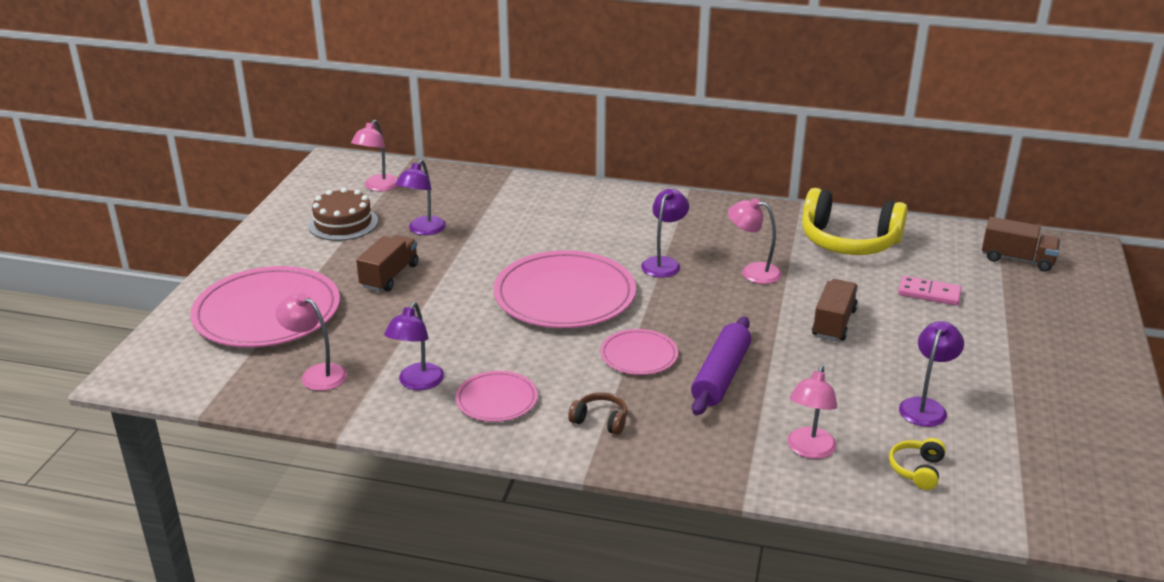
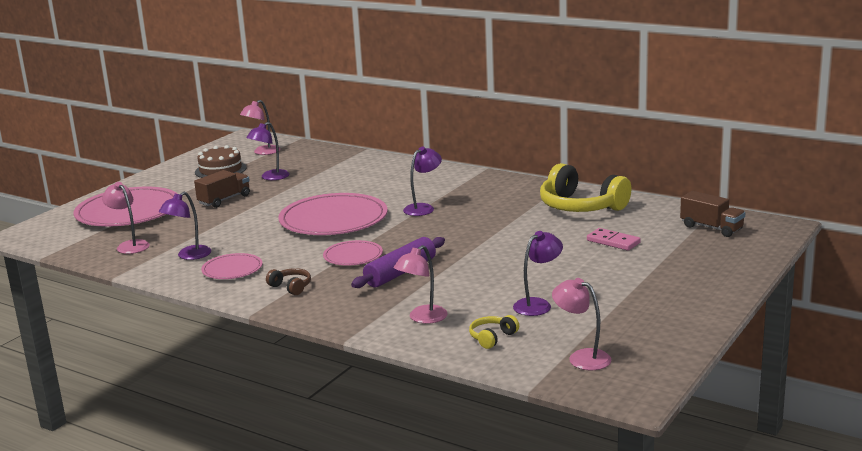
camera: 20 degrees right, 10 degrees down
(752, 272) = (485, 218): pink lamp -> pink lamp (582, 357)
(833, 323) = (517, 252): brown truck -> none

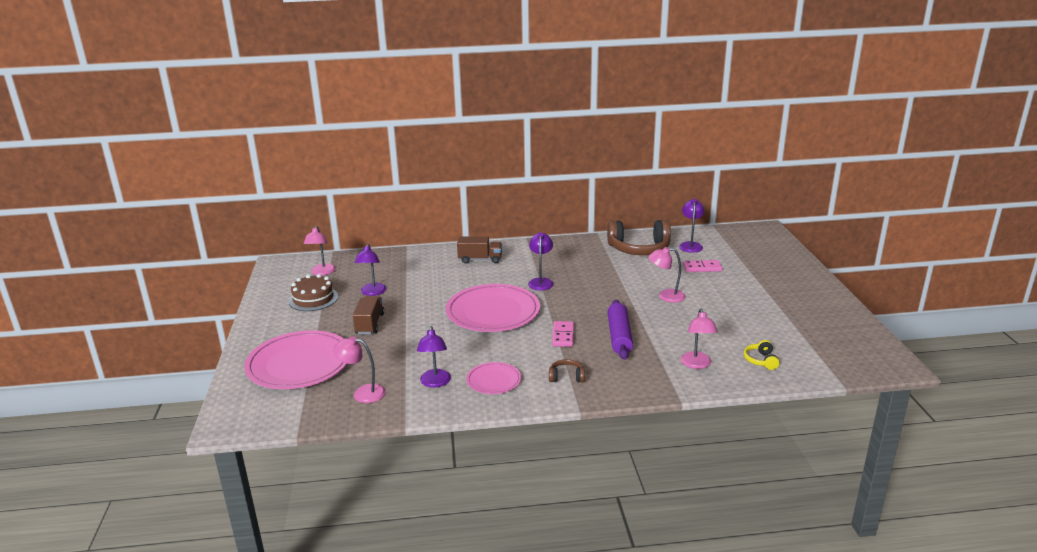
camera: 40 degrees left, 5 degrees up
(353, 256) = (563, 336): pink plate -> pink domino
(538, 304) = (742, 327): purple lamp -> purple lamp (690, 245)
(580, 207) = (639, 249): yellow headphones -> brown headphones
(582, 357) = (829, 352): pink lamp -> pink lamp (665, 296)
(711, 228) = (735, 241): brown truck -> brown truck (480, 259)

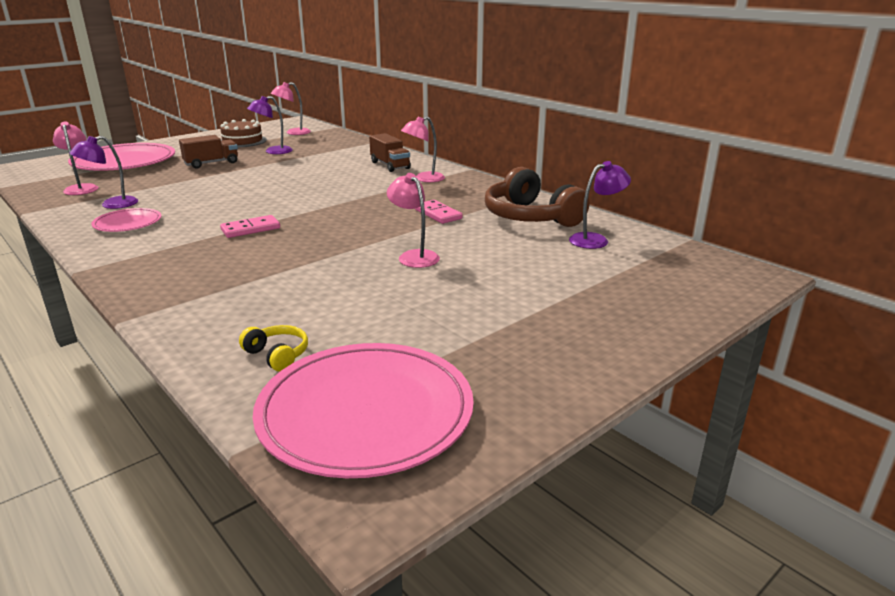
camera: 55 degrees right, 0 degrees up
(493, 312) = (278, 193): pink plate -> pink plate (365, 412)
(541, 281) = (371, 195): purple lamp -> none
(566, 377) = (152, 250): brown headphones -> none
(619, 336) = (273, 254): purple rolling pin -> none
(697, 364) = (231, 311): pink lamp -> pink lamp (424, 179)
(702, 268) = (534, 260): pink domino -> pink domino (438, 214)
(761, 360) = (277, 355): yellow headphones -> yellow headphones turned 75 degrees clockwise

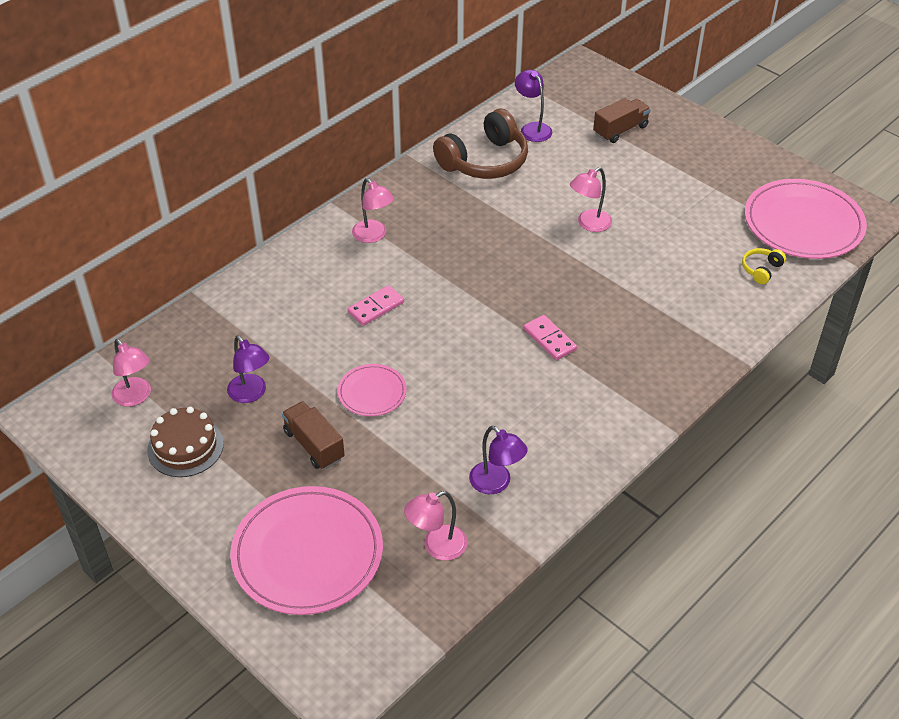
camera: 95 degrees left, 20 degrees up
(128, 223) = (551, 443): pink plate -> pink plate (372, 392)
(390, 165) = (319, 268): brown truck -> brown truck (620, 130)
(438, 214) = (486, 218): pink domino -> pink domino (376, 307)

